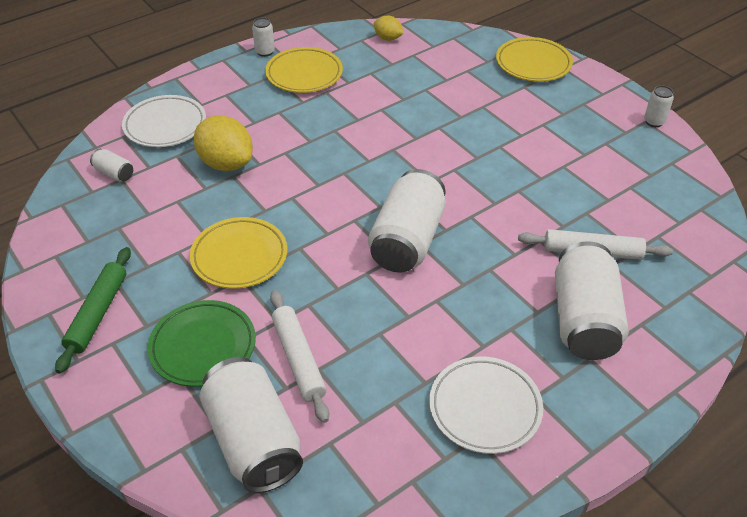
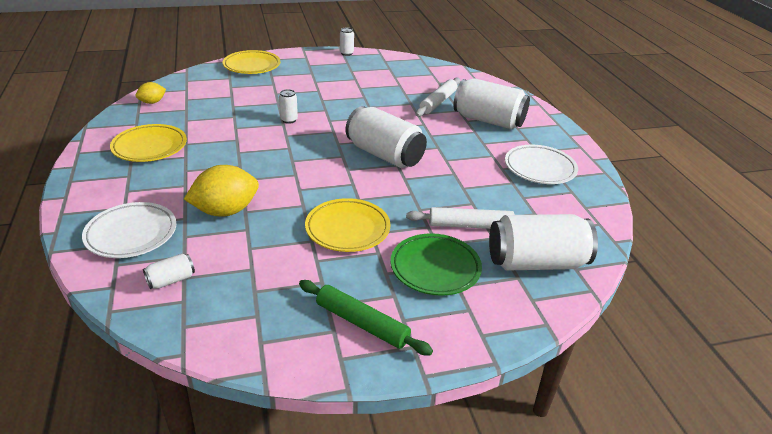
camera: 70 degrees left, 10 degrees down
(265, 52) = (90, 157): white can -> white can (289, 120)

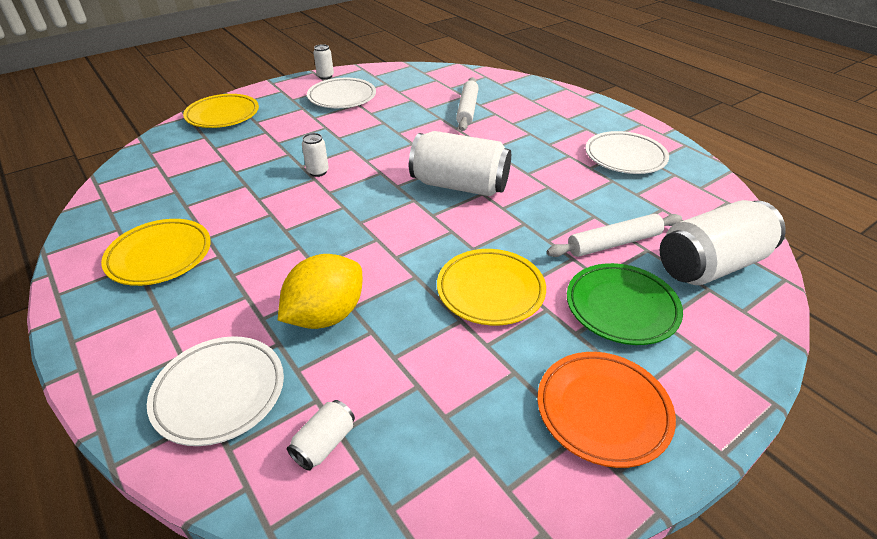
camera: 20 degrees left, 5 degrees up
(152, 102) = (121, 193): yellow lemon -> none
(347, 72) = (342, 97): none -> white plate
(362, 323) = (603, 411): green rolling pin -> orange plate
(488, 120) = (533, 118): white can -> none

